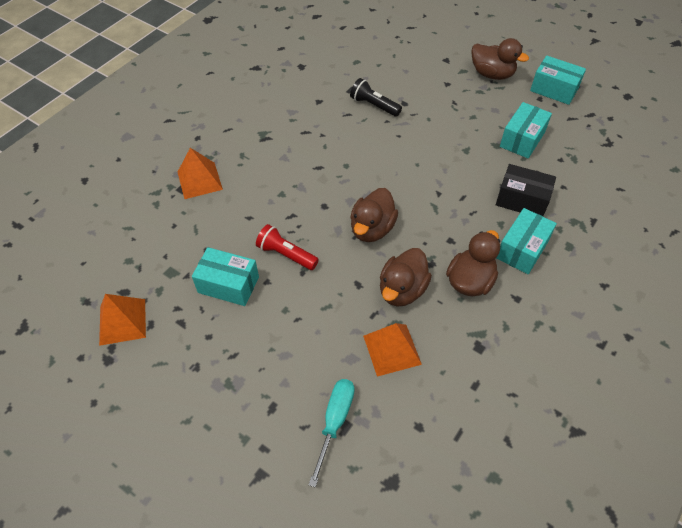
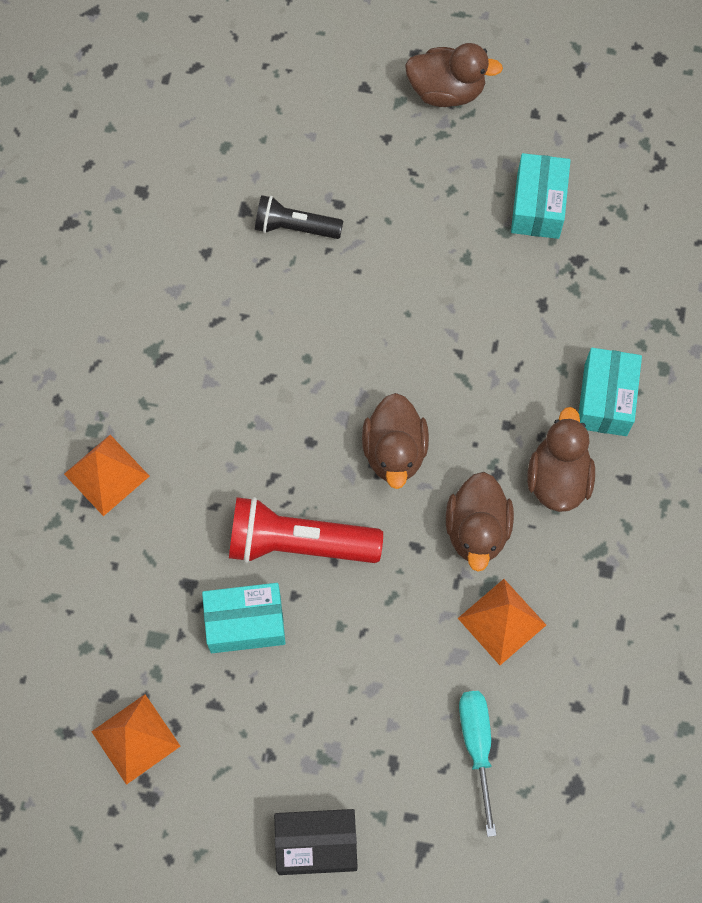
camera: 25 degrees left, 15 degrees up
(286, 254) = (298, 543): red flashlight -> red flashlight, size x1.62
(522, 200) = (576, 317): black box -> black box (316, 844)
(554, 89) = (549, 87): turquoise box -> none

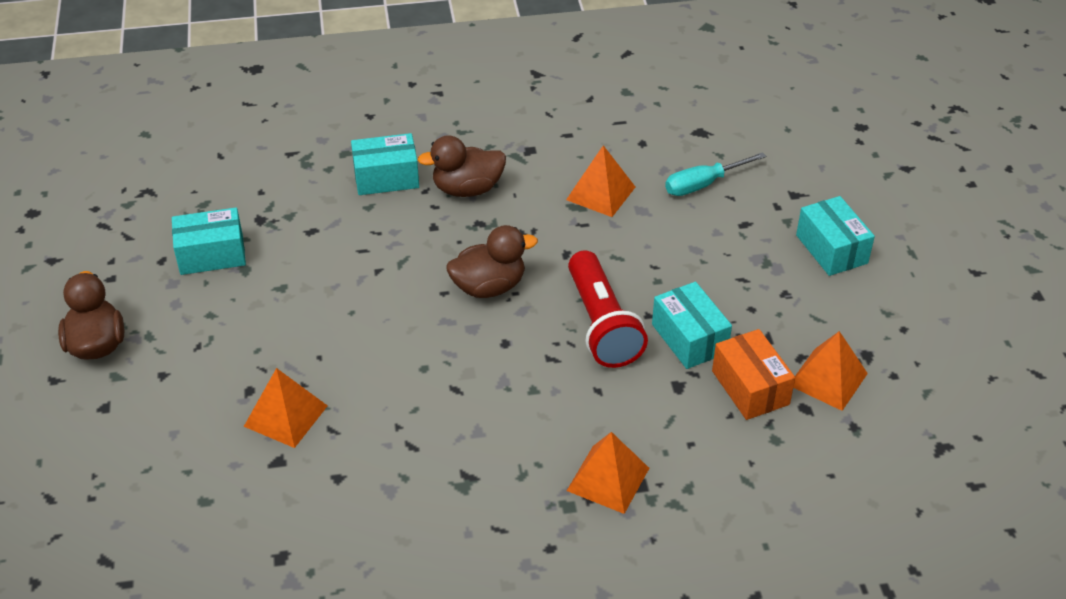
camera: 110 degrees left, 25 degrees down
(157, 654) = (750, 387): none -> orange box
(294, 227) = (286, 416): black flashlight -> orange pyramid
(316, 844) = (831, 249): black box -> turquoise box
(477, 530) = (534, 223): brown duck -> none

